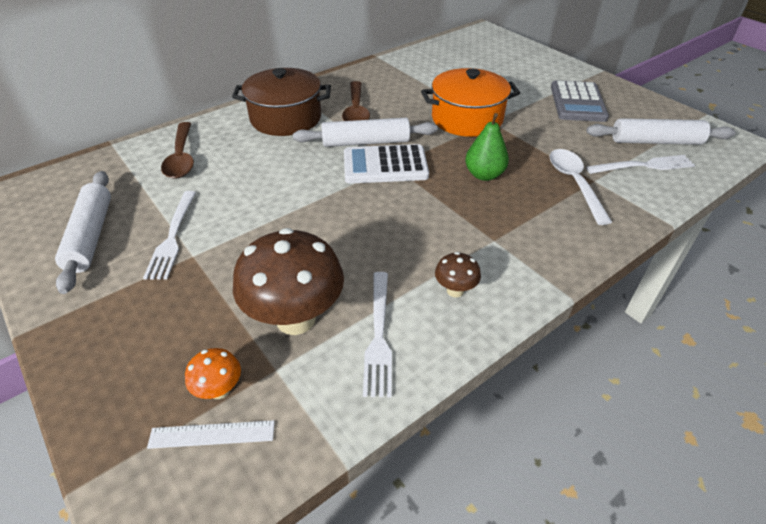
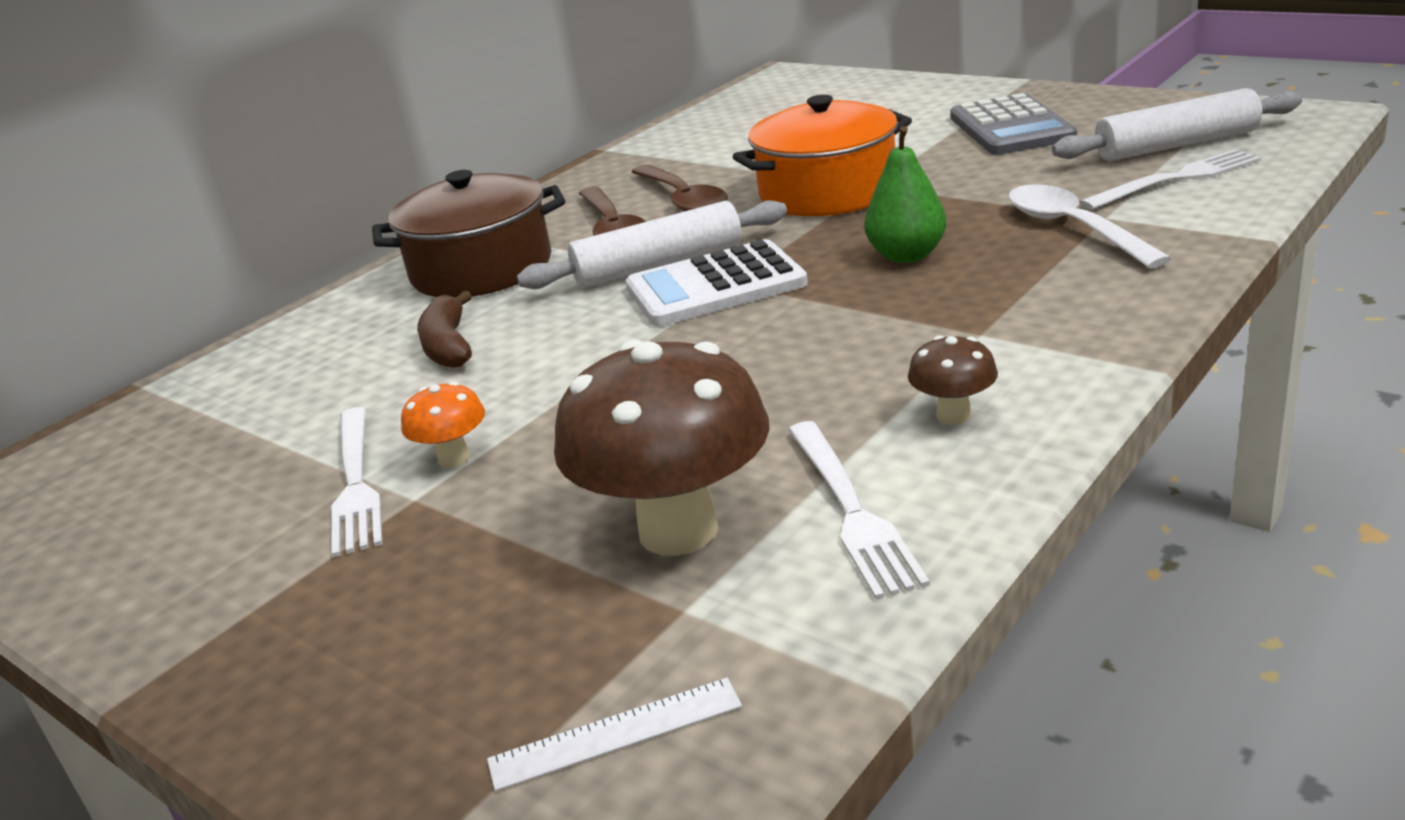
camera: 10 degrees left, 15 degrees down
(91, 236) = (180, 525): white rolling pin -> none
(181, 157) = (303, 370): brown spoon -> brown spoon (682, 199)
(219, 390) = (591, 668): orange mushroom -> orange mushroom (454, 458)
(250, 163) = (449, 346): none -> brown banana

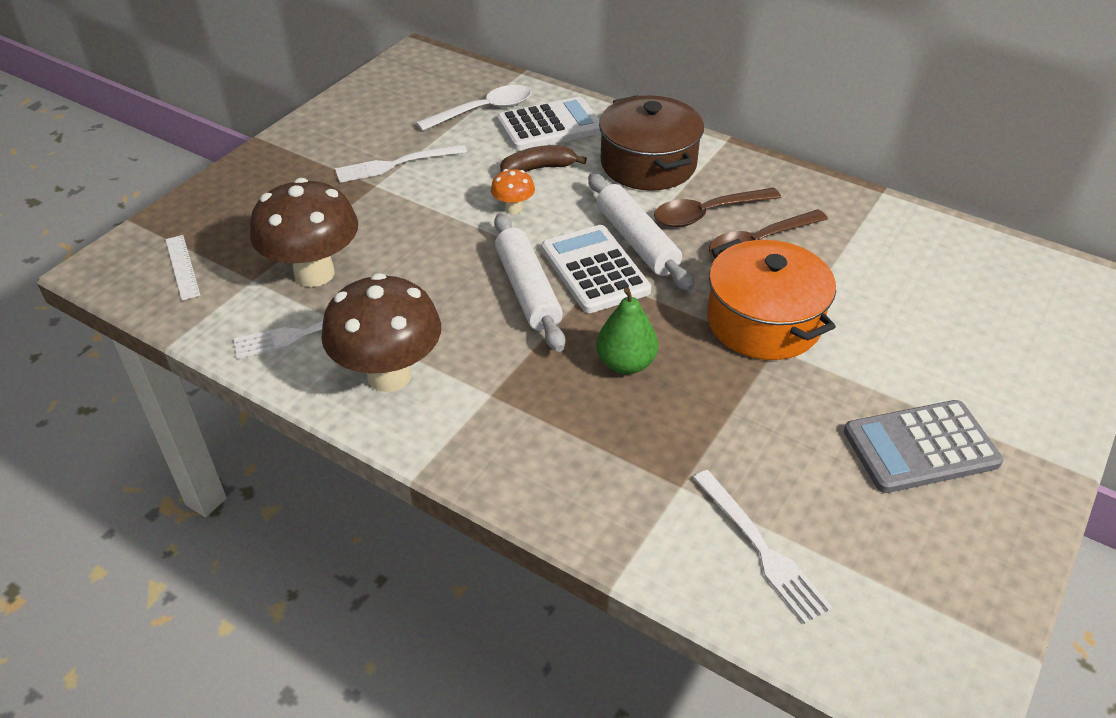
camera: 80 degrees right, 15 degrees up
(331, 346) = (550, 125): none -> white calculator
(454, 458) = (408, 191): orange mushroom -> orange mushroom (513, 209)
(953, 415) = (389, 375): brown mushroom -> brown mushroom, size x2.18
(1074, 229) = (658, 463): white spoon -> white spoon (483, 111)
(1176, 145) = (856, 566): white rolling pin -> white rolling pin (527, 291)

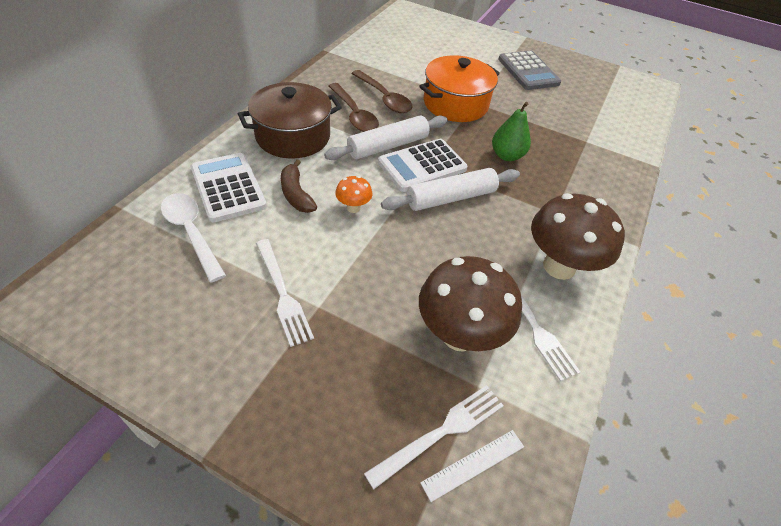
camera: 100 degrees left, 5 degrees up
(761, 549) = (610, 120): white fork -> white fork (441, 432)

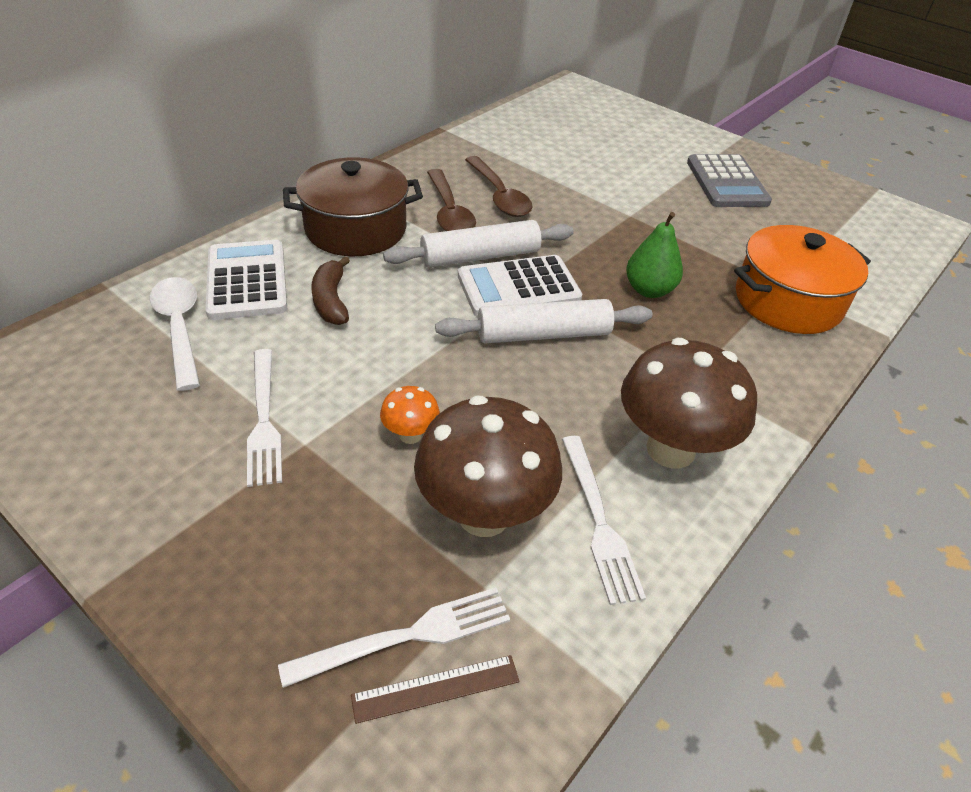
camera: 15 degrees right, 5 degrees down
(353, 208) = (401, 328): orange mushroom -> orange mushroom (410, 435)
(455, 104) = (599, 214): orange pot -> orange pot (788, 301)
(473, 464) = (436, 688): white ruler -> brown ruler

